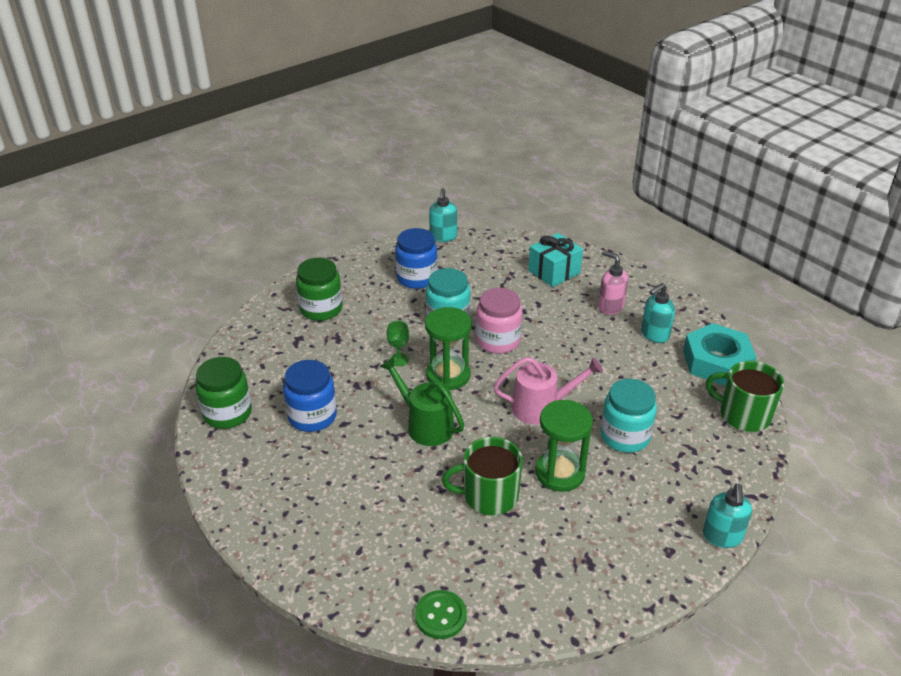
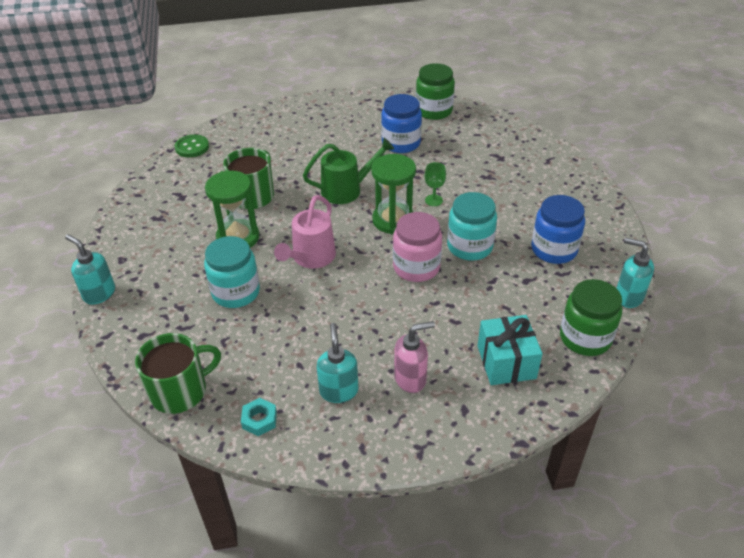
camera: 120 degrees right, 5 degrees up
(321, 309) = (535, 178): green jar -> green jar (585, 338)
(716, 361) = (259, 420): turquoise nut -> turquoise nut, size x0.44

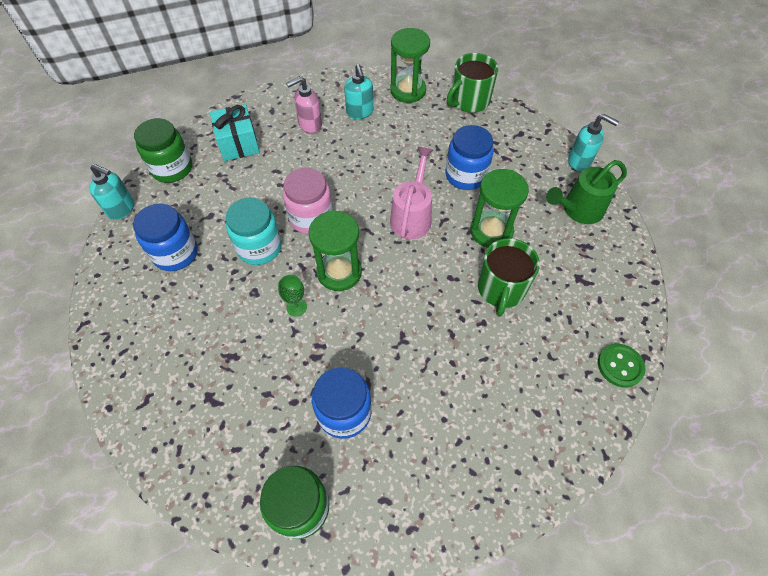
camera: 170 degrees right, 15 degrees up
(236, 292) = (465, 175): turquoise jar -> blue jar
(259, 420) = (408, 91): turquoise nut -> green hourglass
(347, 190) = (398, 311): green watering can -> green watering can (578, 210)

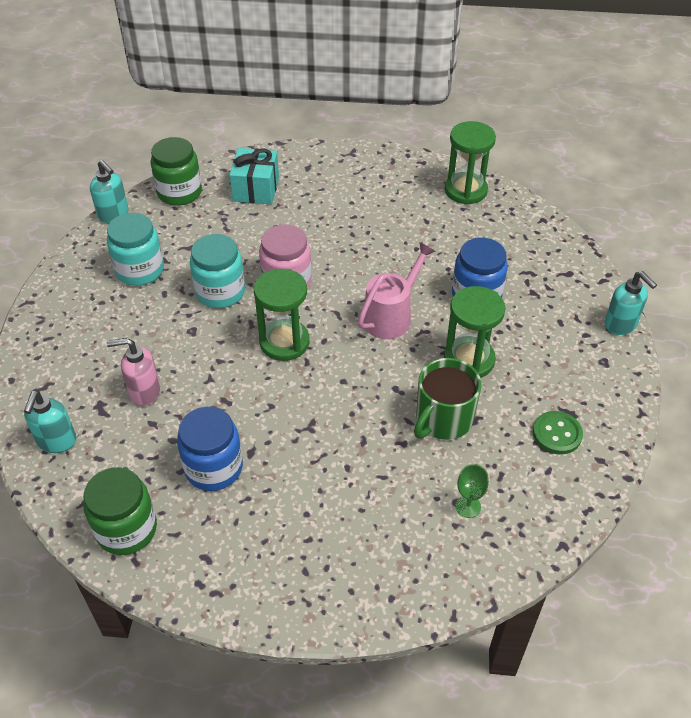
camera: 25 degrees right, 10 degrees down
(175, 253) = (140, 270): blue jar -> turquoise jar
(296, 307) = (224, 358): green goblet -> green goblet (468, 506)
(309, 125) = (338, 193): pink soap dispenser -> pink soap dispenser (144, 392)
(360, 112) = (399, 197): turquoise soap dispenser -> turquoise soap dispenser (56, 441)
(469, 101) = (529, 222): green mug -> none
(578, 210) = (584, 374): green watering can -> none
(620, 366) = (527, 542): green button -> green button (557, 434)

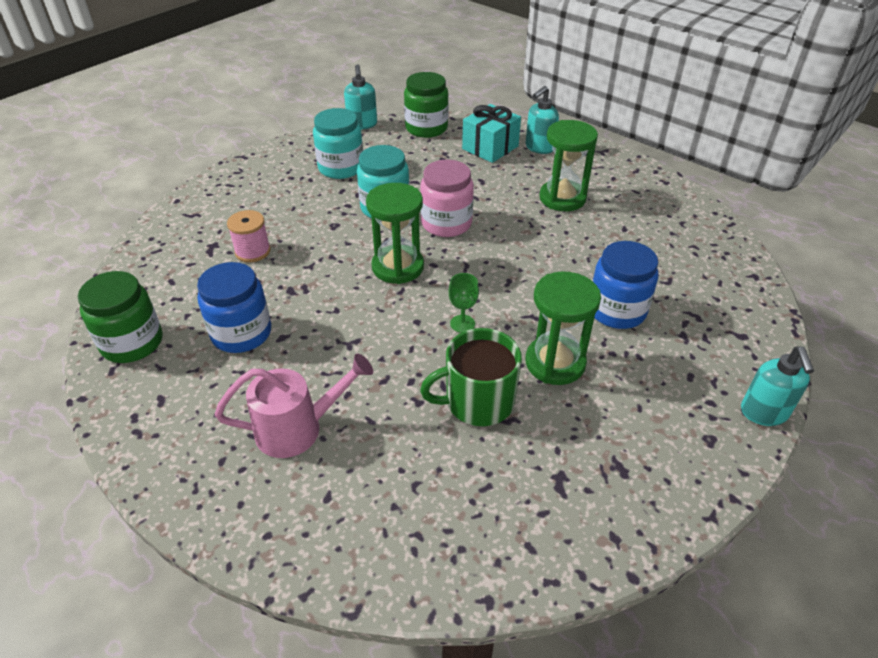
camera: 35 degrees right, 5 degrees down
(56, 441) = (158, 255): turquoise soap dispenser -> turquoise soap dispenser (539, 148)
(144, 392) = (252, 251): pink soap dispenser -> pink spool
(392, 316) = (514, 290): pink watering can -> pink watering can (299, 428)
(465, 190) = (689, 219): green hourglass -> green hourglass (562, 198)
(468, 506) = (424, 496): green goblet -> green goblet (462, 323)
(557, 434) = (587, 481): green button -> none

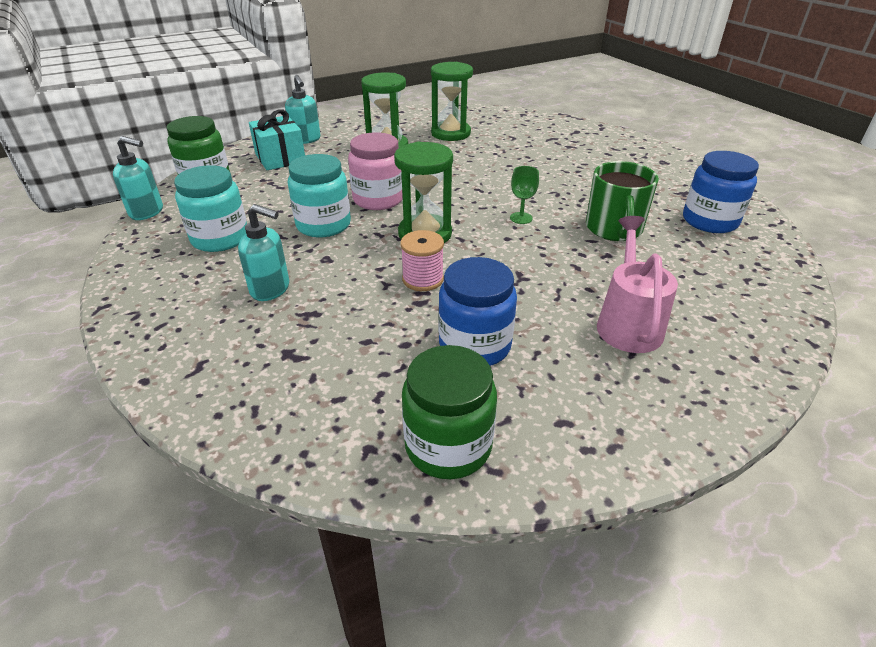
camera: 70 degrees left, 5 degrees down
(252, 251) = (328, 321): pink spool -> pink spool (423, 279)
(555, 363) = (581, 191): green hourglass -> green hourglass (450, 133)
(616, 310) = (535, 159): blue jar -> blue jar (709, 221)
(764, 413) = (644, 143): turquoise soap dispenser -> turquoise soap dispenser (271, 289)

